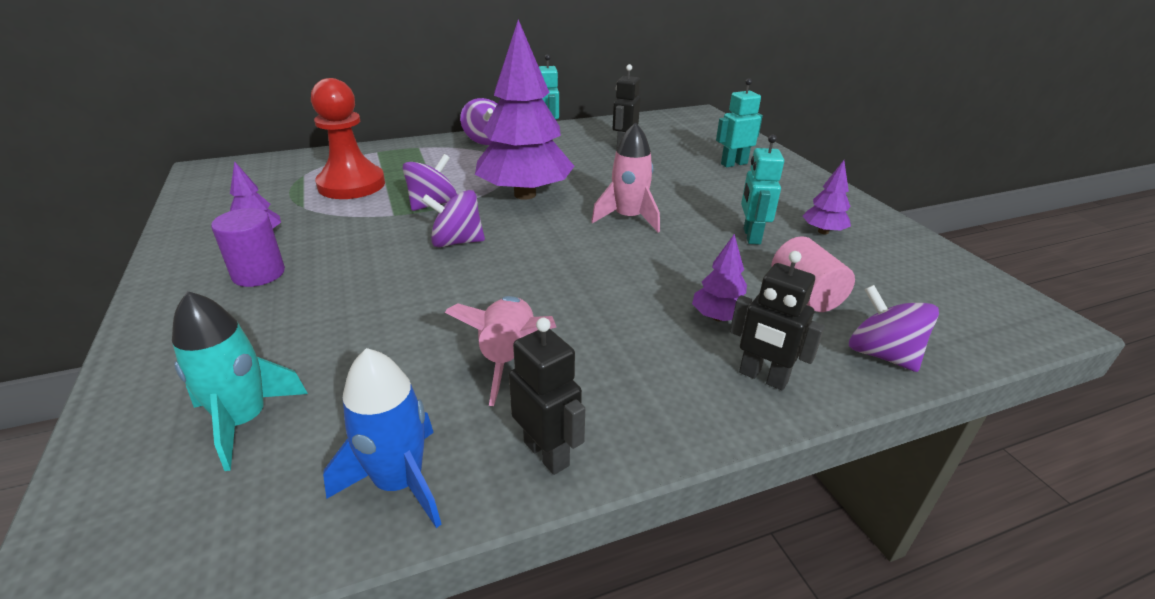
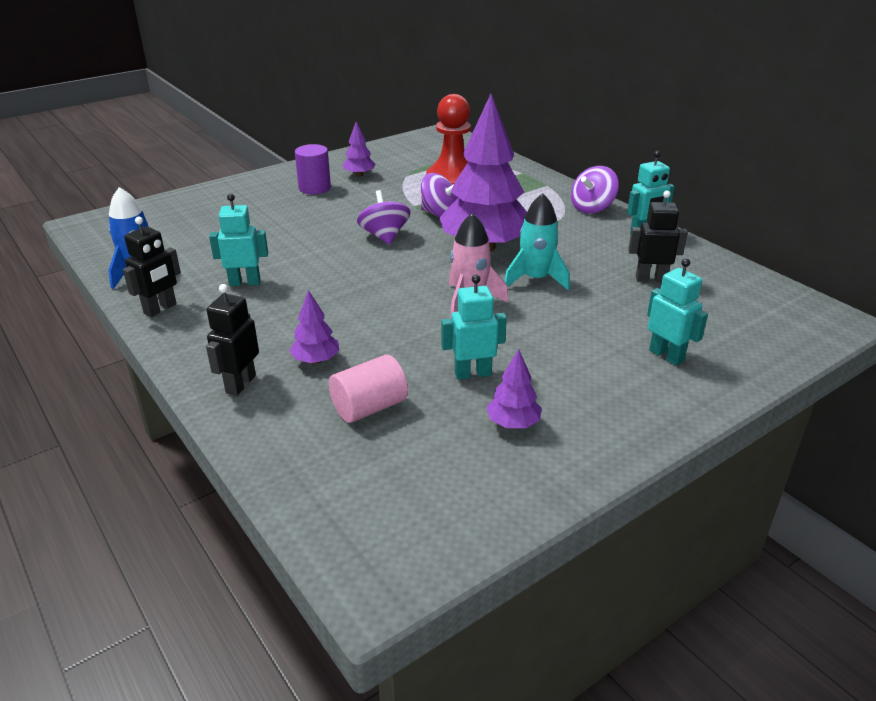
camera: 75 degrees right, 0 degrees up
(244, 421) = (182, 224): turquoise rocket -> turquoise rocket (535, 279)
(509, 358) = (245, 282): pink rocket -> turquoise robot
(881, 354) = (282, 449): purple spinning top -> none

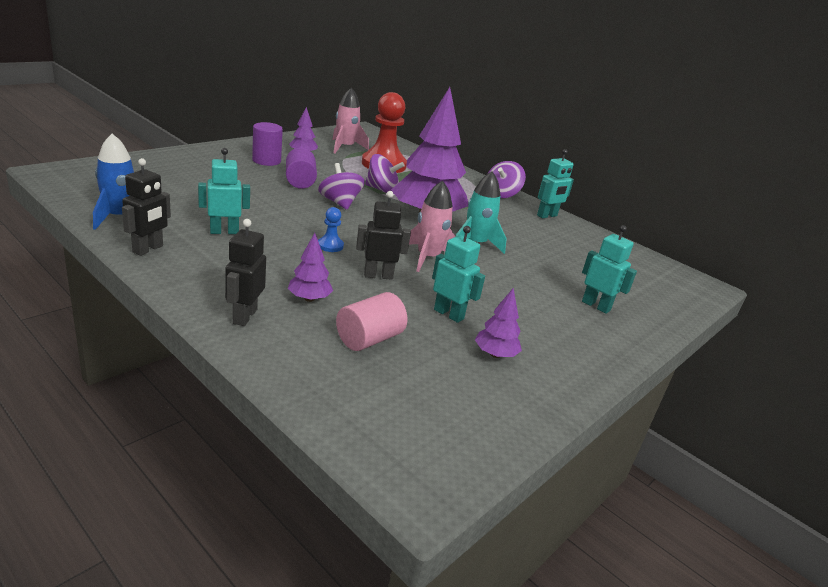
camera: 15 degrees left, 5 degrees down
(346, 212) = (300, 181): none -> purple cylinder
(358, 292) = (330, 246): none -> blue pawn
(412, 161) = (345, 147): none -> pink rocket
(472, 373) = (449, 314): turquoise robot -> turquoise robot turned 60 degrees clockwise
(651, 279) = (564, 249): black robot -> black robot (378, 275)

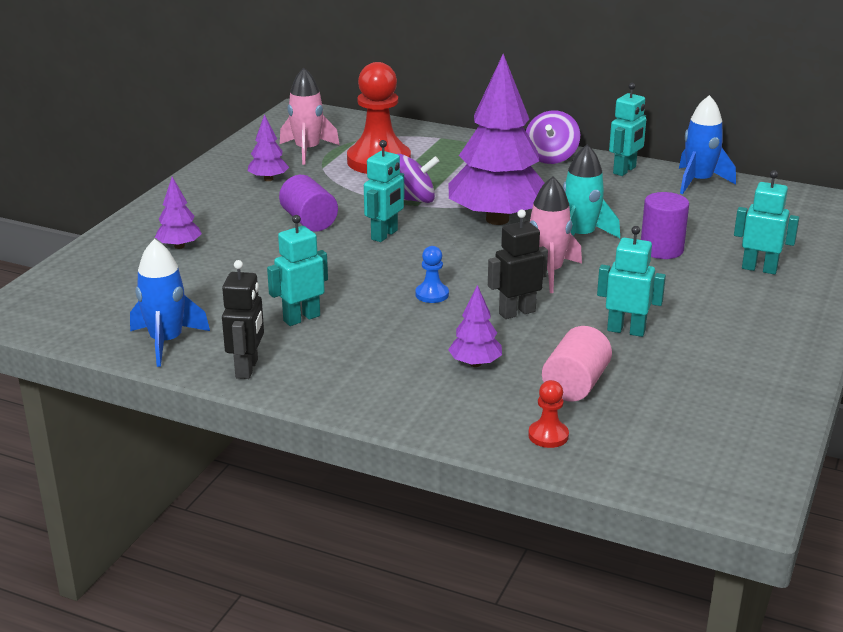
camera: 15 degrees left, 0 degrees up
(244, 316) = (433, 405): black robot -> none
(266, 161) = (237, 205): purple cylinder -> purple cylinder (661, 249)
(306, 369) = (548, 435): none -> red pawn
(340, 203) = (385, 235): purple spinning top -> turquoise robot
(495, 354) = (705, 357): purple tree -> purple tree (179, 246)
(596, 237) = (698, 182): none -> blue rocket

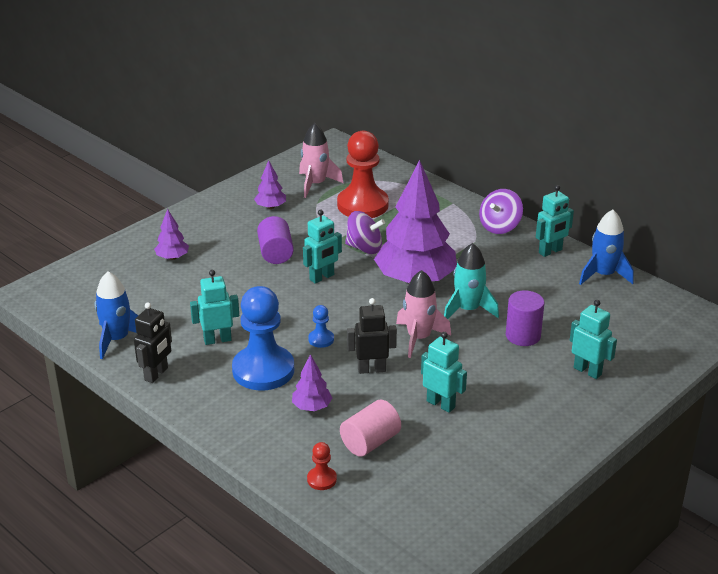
camera: 20 degrees right, 5 degrees up
(384, 338) = (263, 370): none -> blue pawn

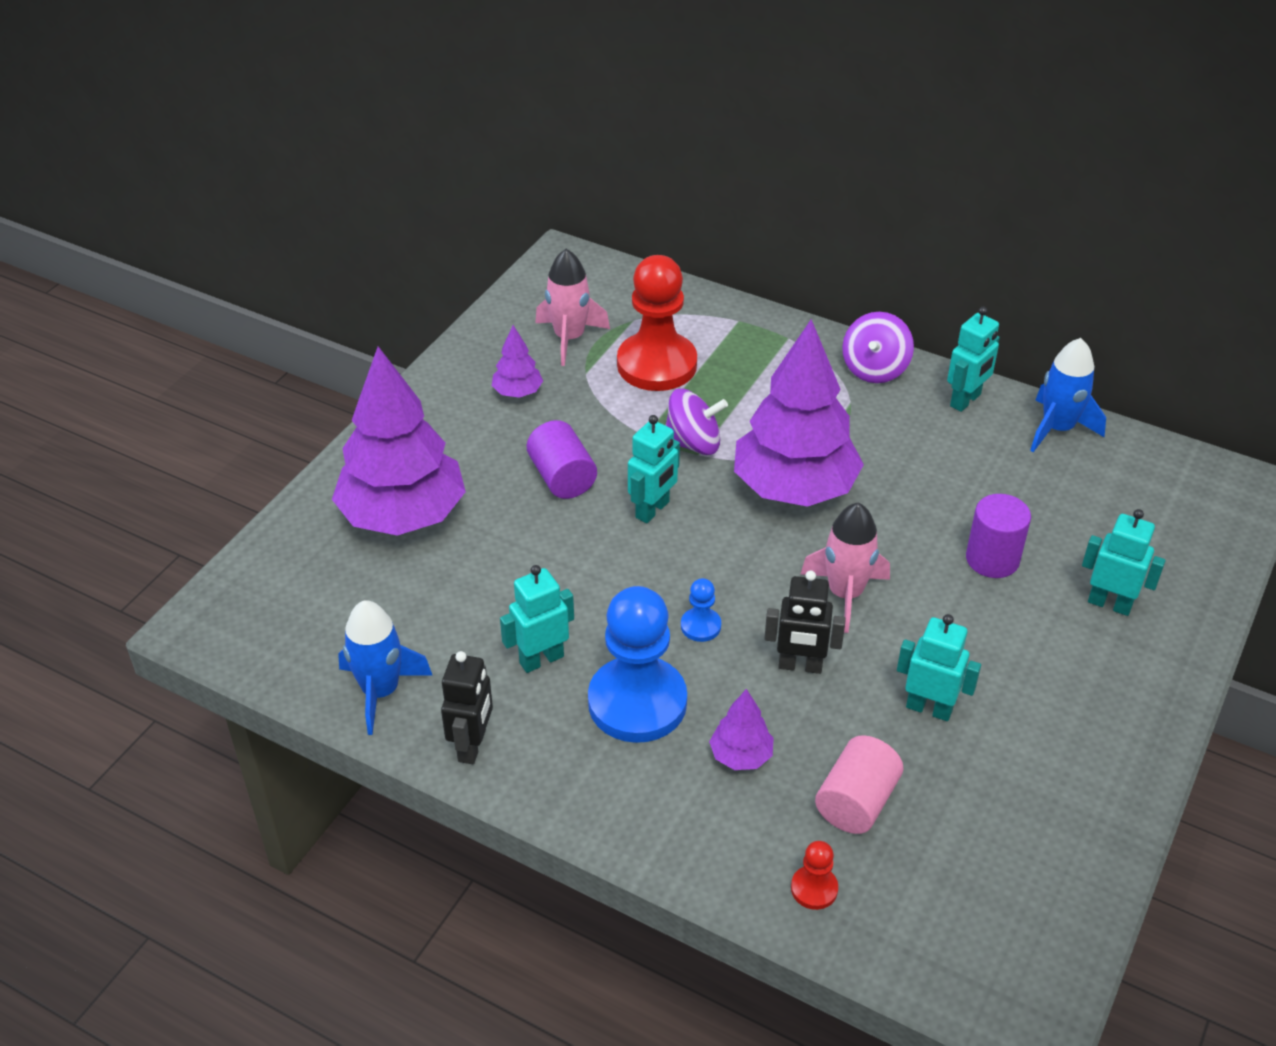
camera: 15 degrees left, 10 degrees up
(172, 257) = (403, 516): purple tree -> purple tree, size x2.33
(371, 369) = (800, 666): black robot -> black robot turned 150 degrees counterclockwise
(468, 310) = (894, 528): turquoise rocket -> none

